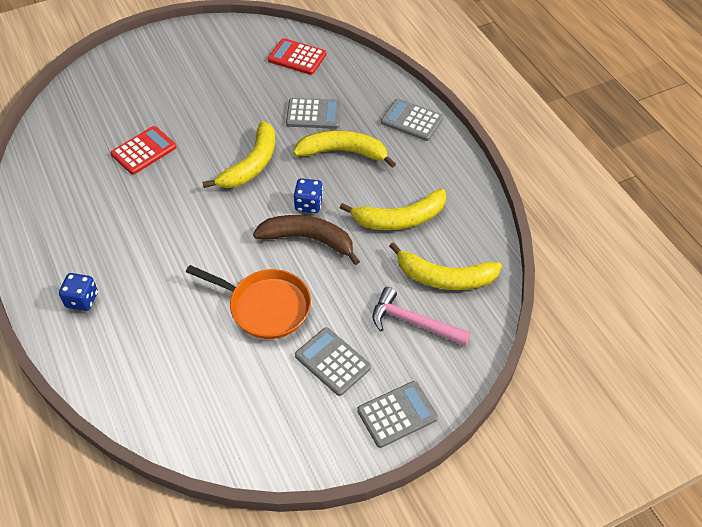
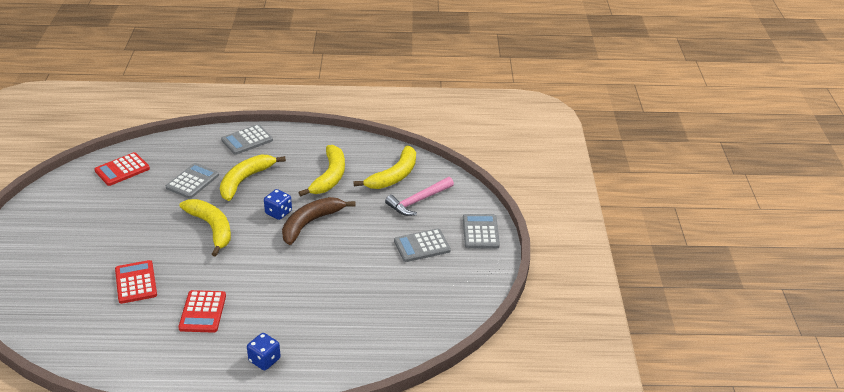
camera: 65 degrees left, 15 degrees down
(127, 219) = (202, 312): none -> red calculator
(265, 306) = (352, 262): orange pan -> none

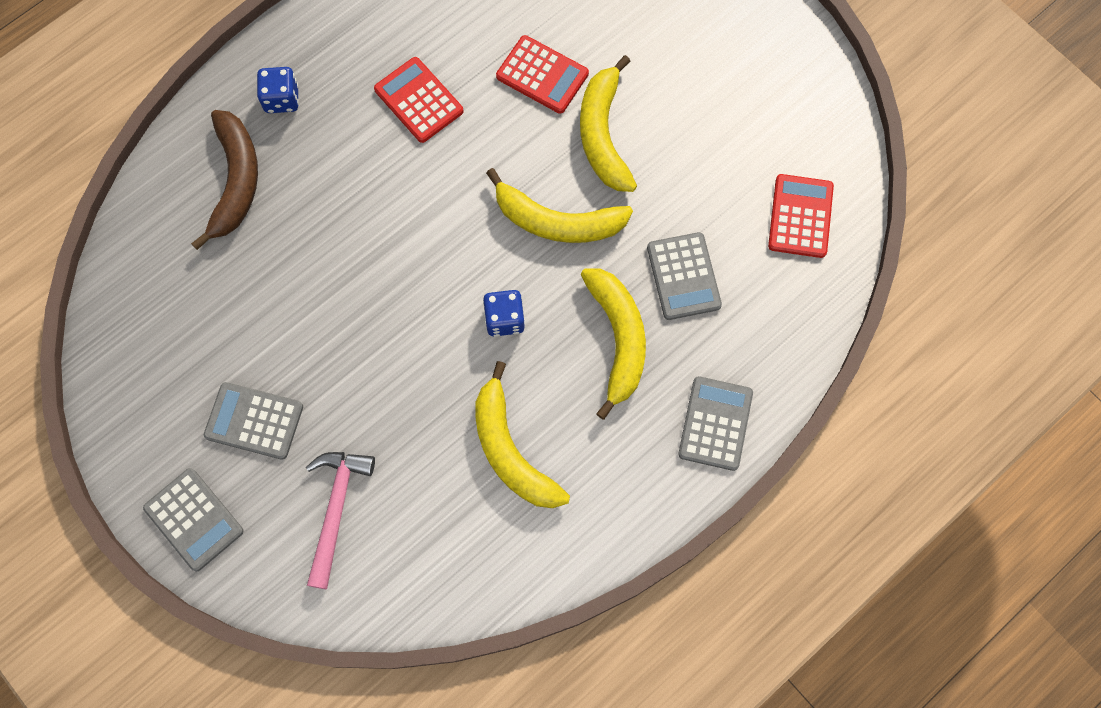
camera: 140 degrees right, 35 degrees up
(310, 223) = (442, 337): brown banana -> brown banana (235, 181)
(394, 176) = (420, 536): yellow banana -> yellow banana (603, 134)
(422, 246) = (254, 421): grey calculator -> grey calculator turned 105 degrees counterclockwise

